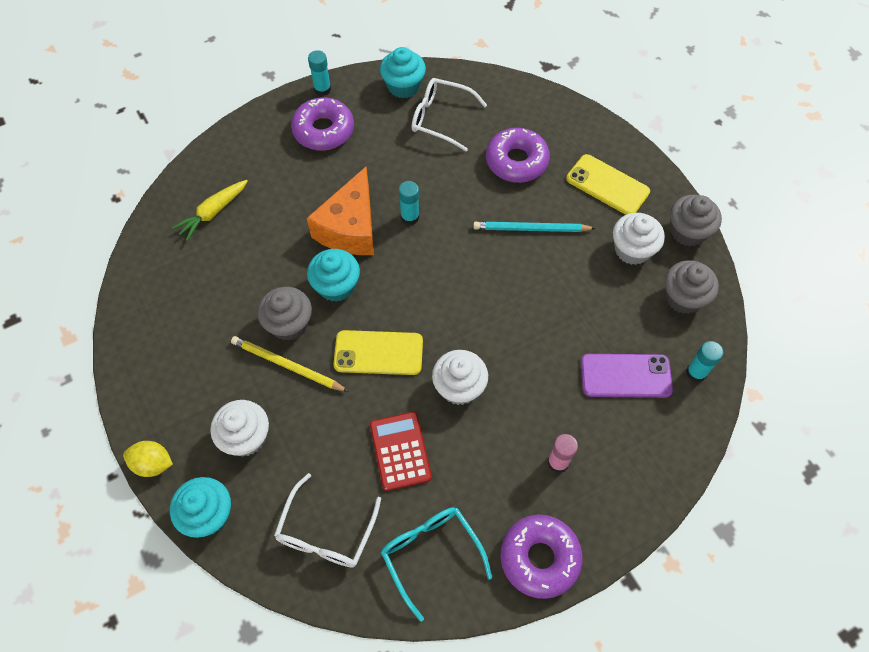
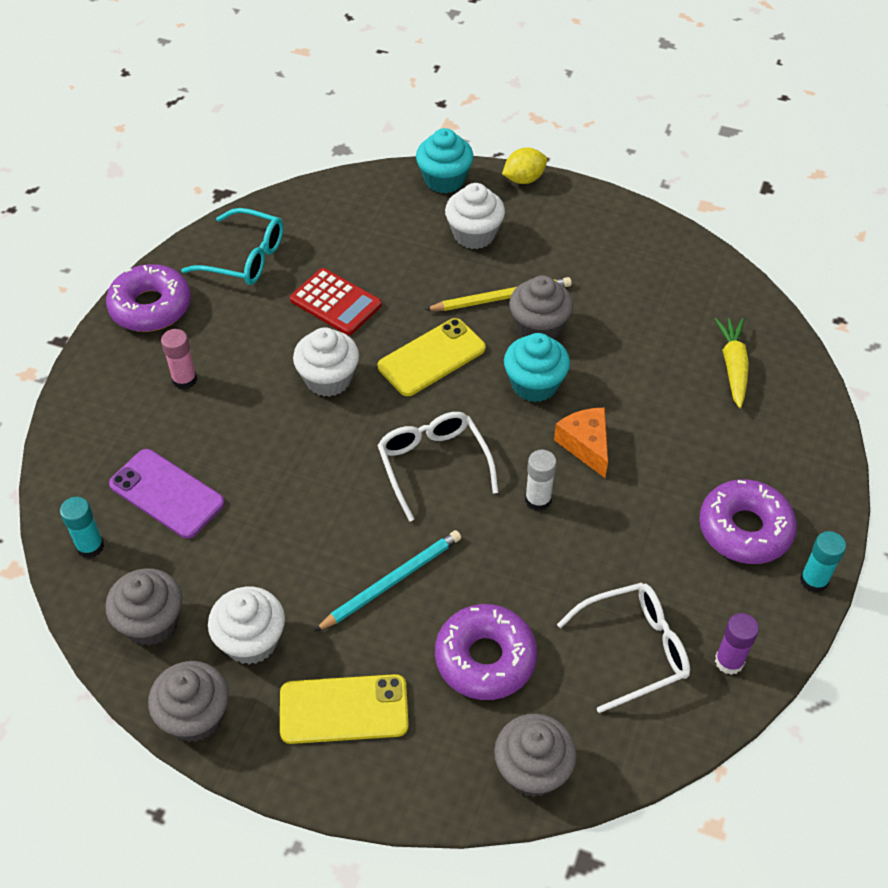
camera: 140 degrees right, 10 degrees down
(326, 532) = (342, 222): white glasses -> white glasses (433, 464)
(350, 228) = (586, 445): orange cheese -> orange cheese, size x0.59
(403, 86) = (729, 661): turquoise cupcake -> purple glue stick
(410, 217) = (538, 500): turquoise glue stick -> white glue stick
(538, 105) = (532, 770): none -> grey cupcake
(625, 376) = (167, 494): purple phone -> purple phone turned 75 degrees clockwise

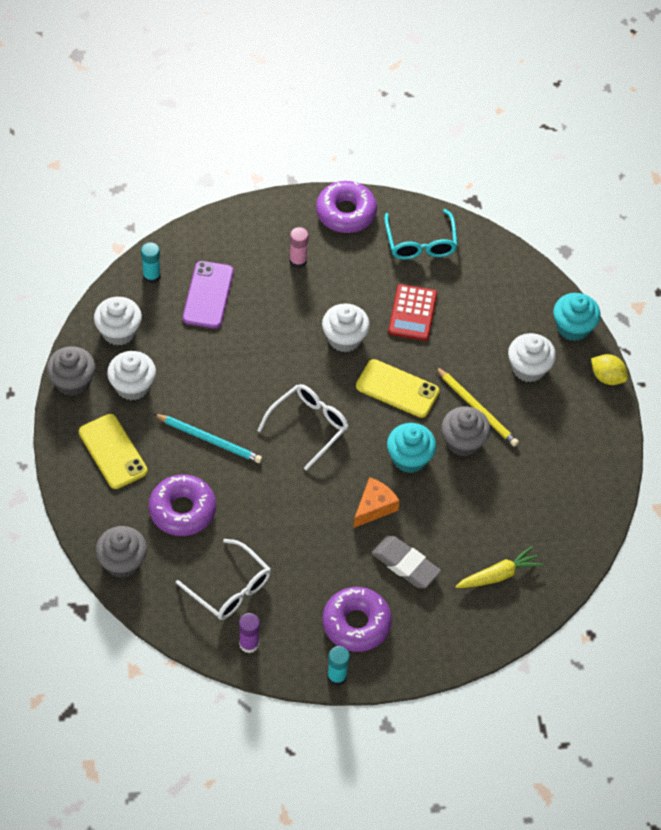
camera: 60 degrees right, 5 degrees up
(151, 622) = (119, 331): grey cupcake -> white cupcake
(538, 500) = (314, 495): white glue stick -> none
(681, 447) = (405, 565): none -> grey eraser

